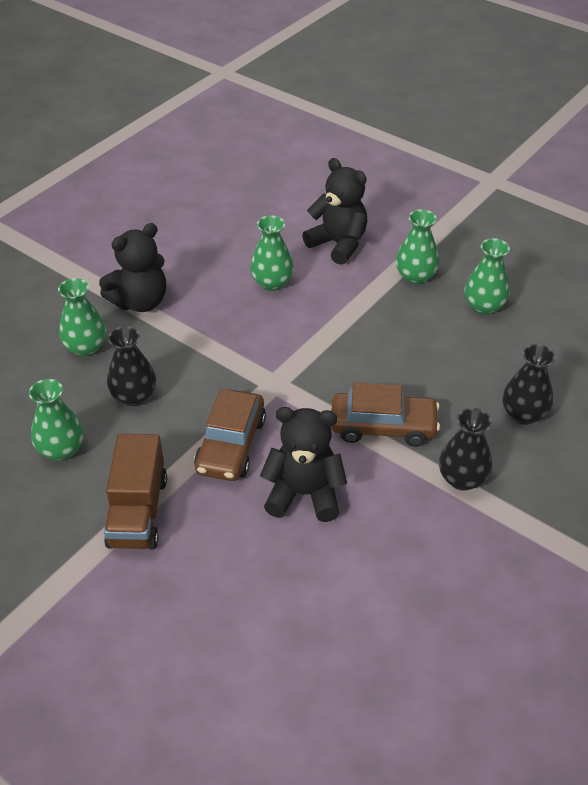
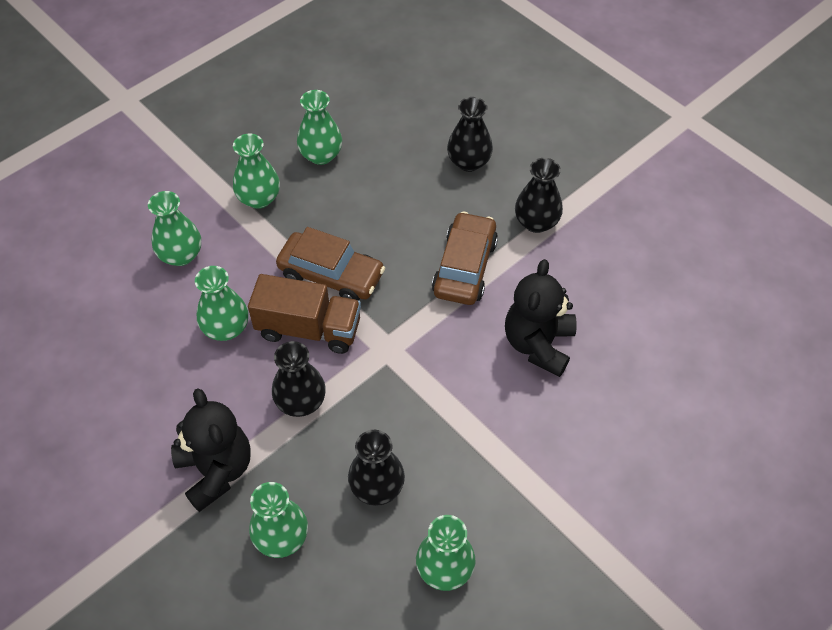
camera: 80 degrees left, 10 degrees up
(138, 512) = (542, 493): brown truck -> brown truck (308, 329)
(209, 338) = (301, 402): none -> black vase
(231, 445) = (466, 398): brown car -> brown car (331, 275)
(338, 244) = (181, 255): black teddy bear -> green vase

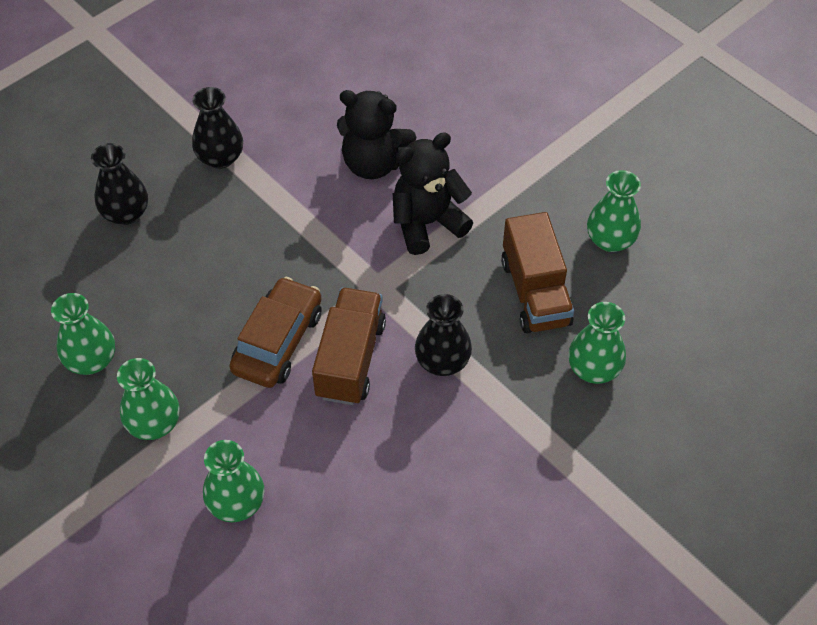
camera: 90 degrees left, 0 degrees up
(216, 470) = (526, 433): black teddy bear -> black teddy bear (427, 223)
(226, 328) = (347, 442): green vase -> none
(377, 487) = (535, 292): black vase -> brown truck
(464, 267) = (275, 220): brown car -> none

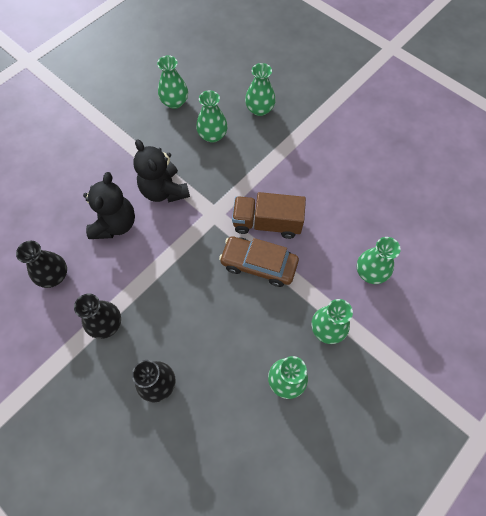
camera: 95 degrees left, 10 degrees up
(442, 361) = (263, 177): black vase -> black vase (54, 275)
(535, 292) = (212, 135): brown truck -> green vase

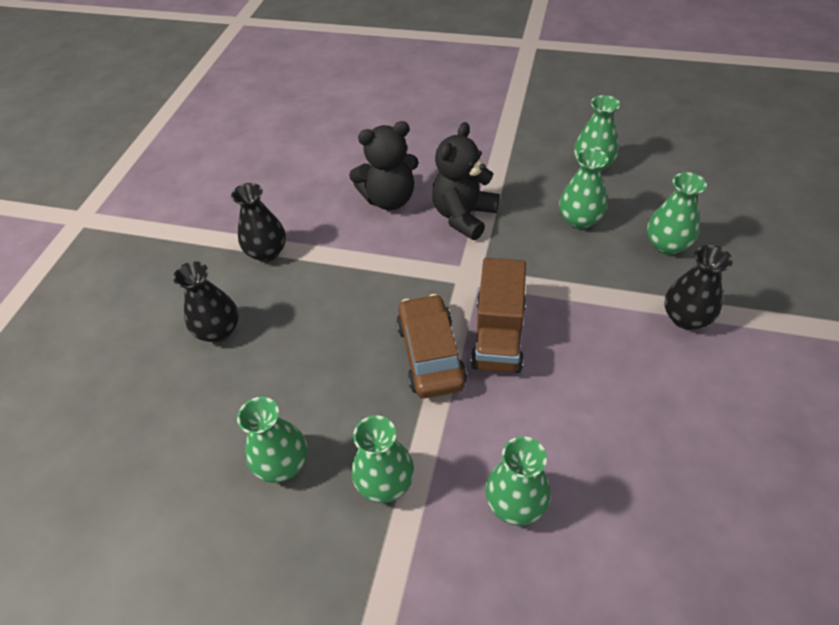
camera: 65 degrees right, 15 degrees down
(54, 275) = (298, 186): black vase -> black vase (686, 318)
(267, 223) = (498, 335): brown truck -> brown truck turned 150 degrees counterclockwise

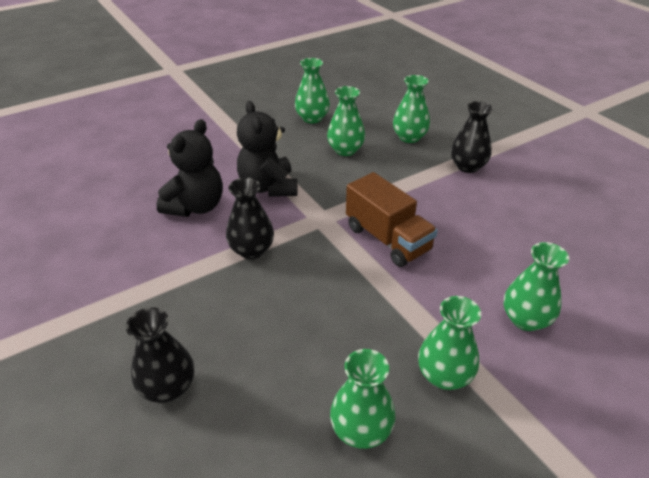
camera: 50 degrees left, 10 degrees down
(267, 252) = (134, 302): black vase -> black vase (252, 250)
(430, 354) = (362, 279): brown car -> none

